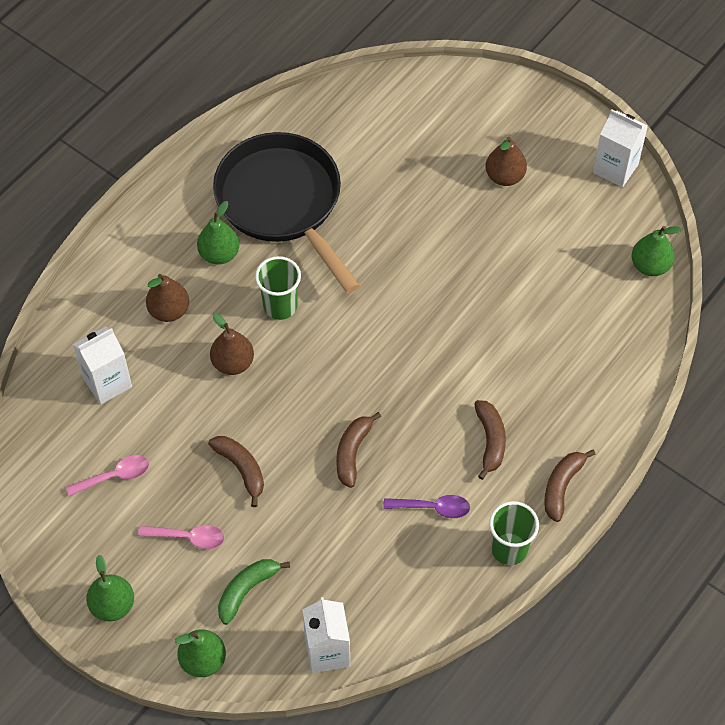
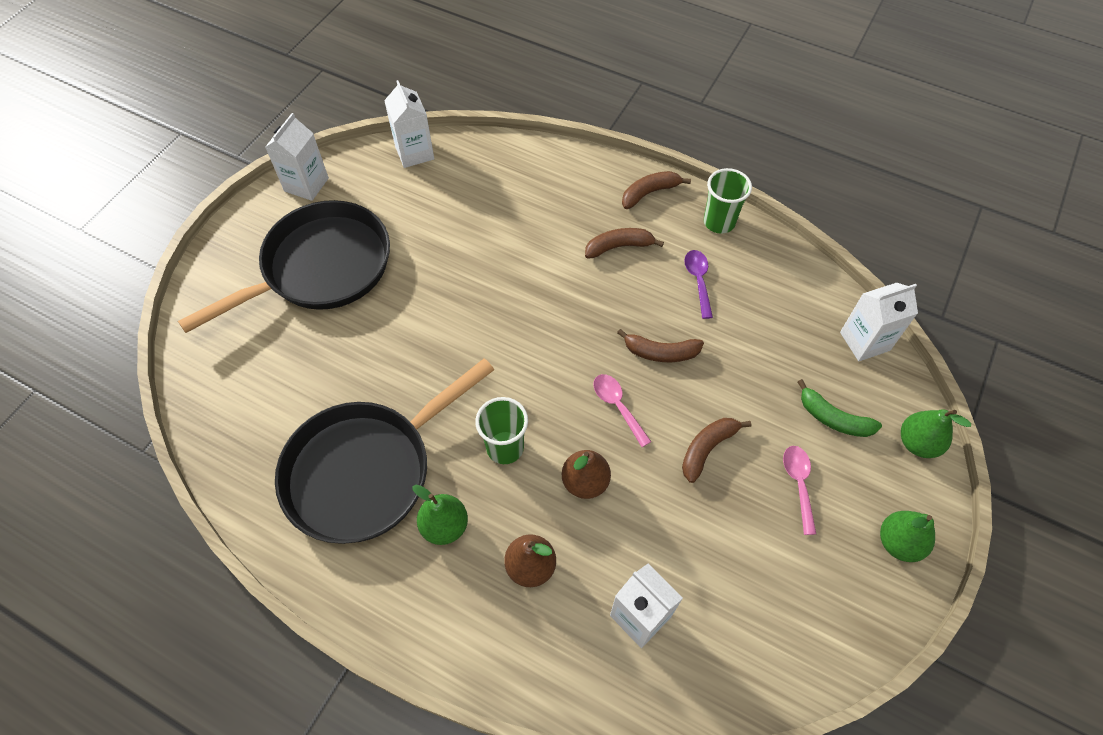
camera: 100 degrees left, 0 degrees up
(114, 476) = (754, 577): pink spoon -> pink spoon (617, 406)
(504, 176) = (320, 268): brown pear -> black pan
(562, 487) = (649, 193): brown banana -> brown banana turned 135 degrees clockwise
(650, 266) = (414, 153): green pear -> white carton

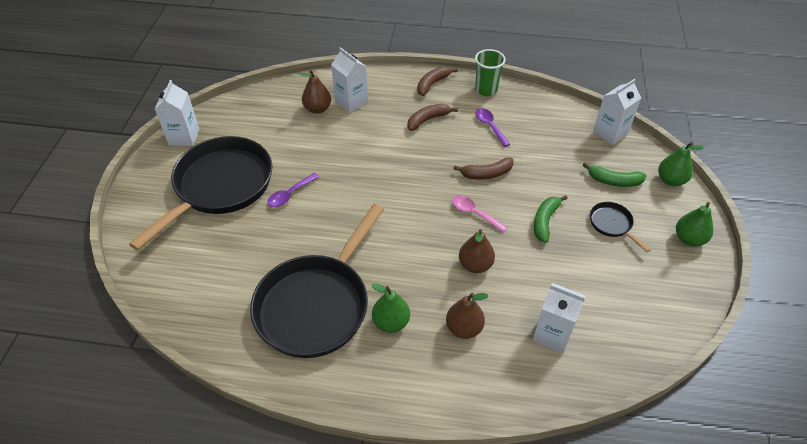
camera: 20 degrees left, 10 degrees down
(398, 305) = (290, 194): none -> purple spoon
(414, 153) = (257, 98): white carton -> white carton (351, 102)
(483, 189) = (317, 109): none -> brown pear
(505, 448) = (410, 260): green cup -> none
(707, 449) = (545, 221): brown banana -> green banana
(798, 484) = (612, 224): pink spoon -> black pan

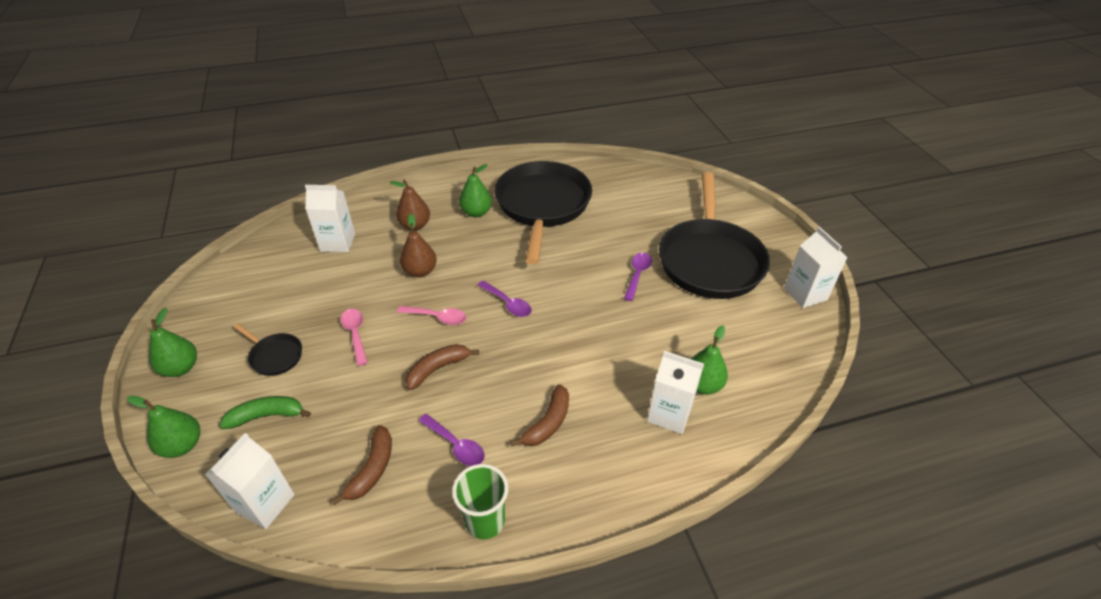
camera: 155 degrees right, 5 degrees down
(317, 109) = (702, 385): brown pear -> green pear
(411, 206) = (508, 303): none -> purple spoon
(432, 84) = (576, 498): brown banana -> brown banana (372, 469)
(545, 221) = (355, 334): green banana -> pink spoon

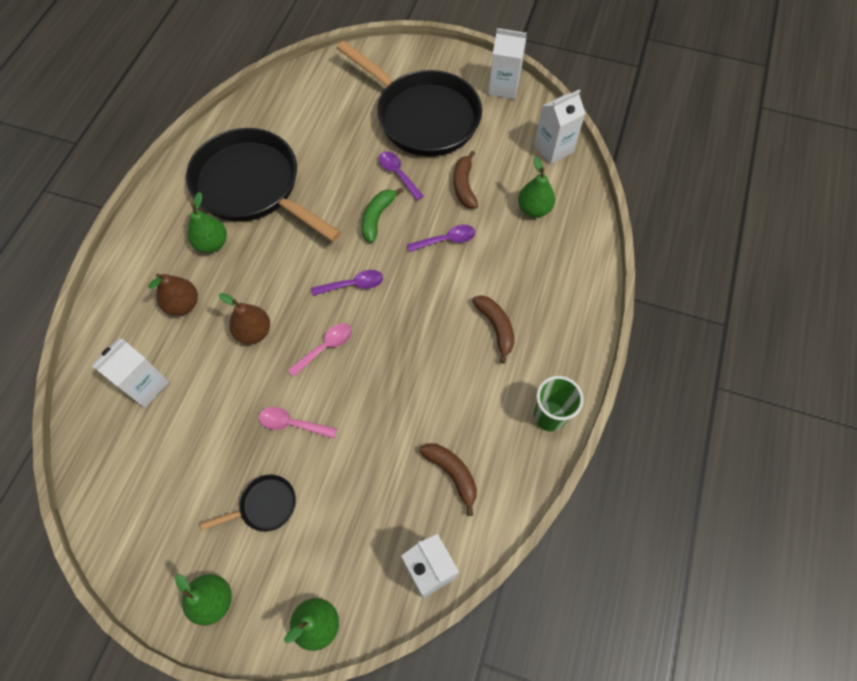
camera: 55 degrees left, 20 degrees up
(267, 416) = (335, 538): green banana -> green banana (377, 217)
(438, 369) = (385, 376): brown banana -> brown banana (464, 186)
(456, 445) = (471, 402): purple spoon -> purple spoon (446, 240)
(669, 413) = (543, 246): white carton -> white carton (553, 148)

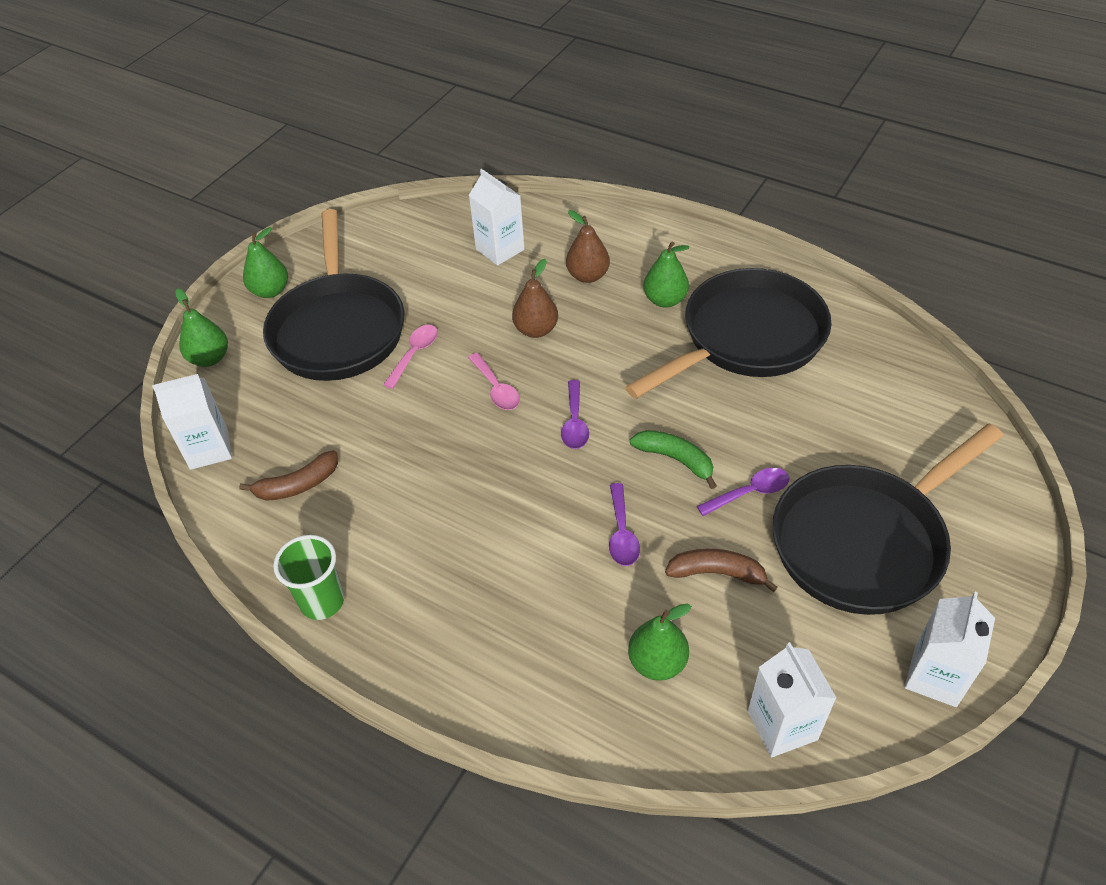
camera: 105 degrees right, 15 degrees down
(264, 506) = (338, 328): black pan -> black pan, size x2.41
(496, 327) = (467, 566): brown banana -> none

